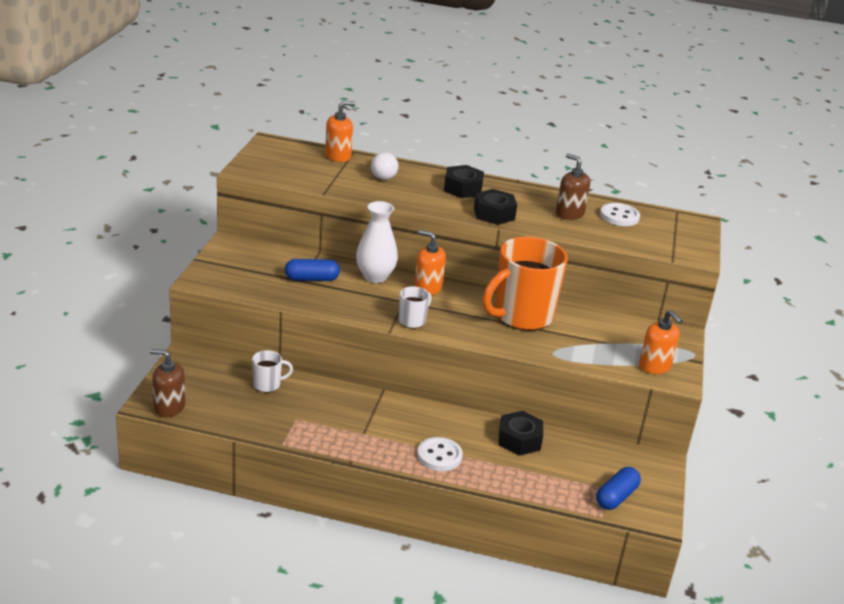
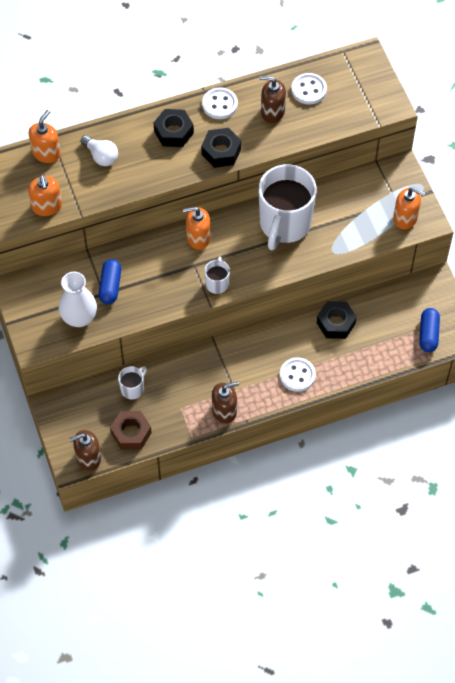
camera: 30 degrees left, 30 degrees up
(229, 412) = (131, 433): none -> brown nut
(300, 178) = (47, 206): none -> orange soap dispenser
(311, 279) = (110, 286): blue capsule -> blue capsule turned 45 degrees counterclockwise
(336, 443) = (224, 410): none -> brown soap dispenser
(375, 277) = (151, 251): white vase -> white vase (79, 318)
(521, 316) = (284, 224): orange mug -> white mug
(523, 192) = (219, 104): none -> white button

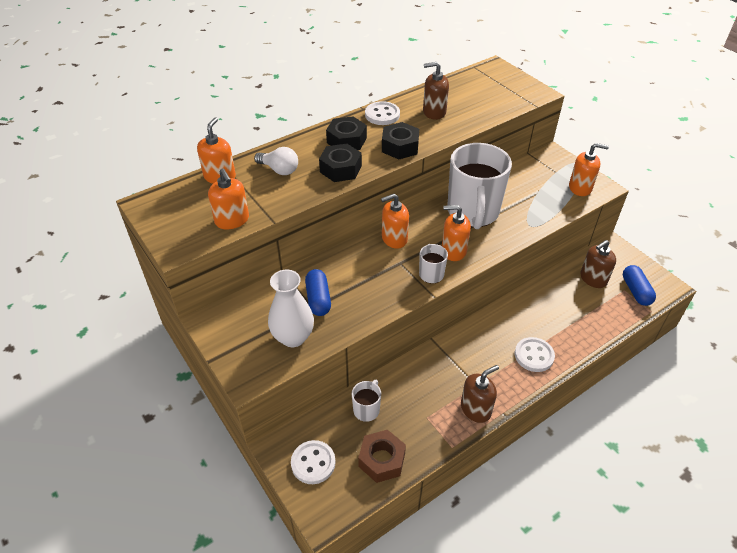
camera: 15 degrees left, 15 degrees down
(88, 457) = (340, 503): brown soap dispenser -> brown soap dispenser (593, 279)
(247, 263) = (453, 251): none -> orange soap dispenser
(308, 90) = (458, 93): white button -> white button (313, 463)
(336, 323) = (545, 300): black nut -> black nut (340, 169)

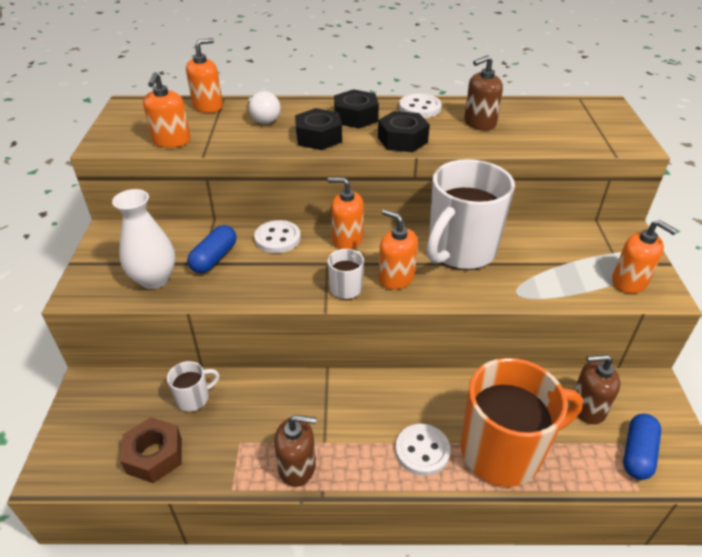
camera: 35 degrees right, 5 degrees down
(313, 463) = (97, 417): white button -> white button (277, 238)
(434, 112) = (479, 123): brown soap dispenser -> brown soap dispenser turned 60 degrees counterclockwise
(574, 330) = (503, 451): none -> orange mug

